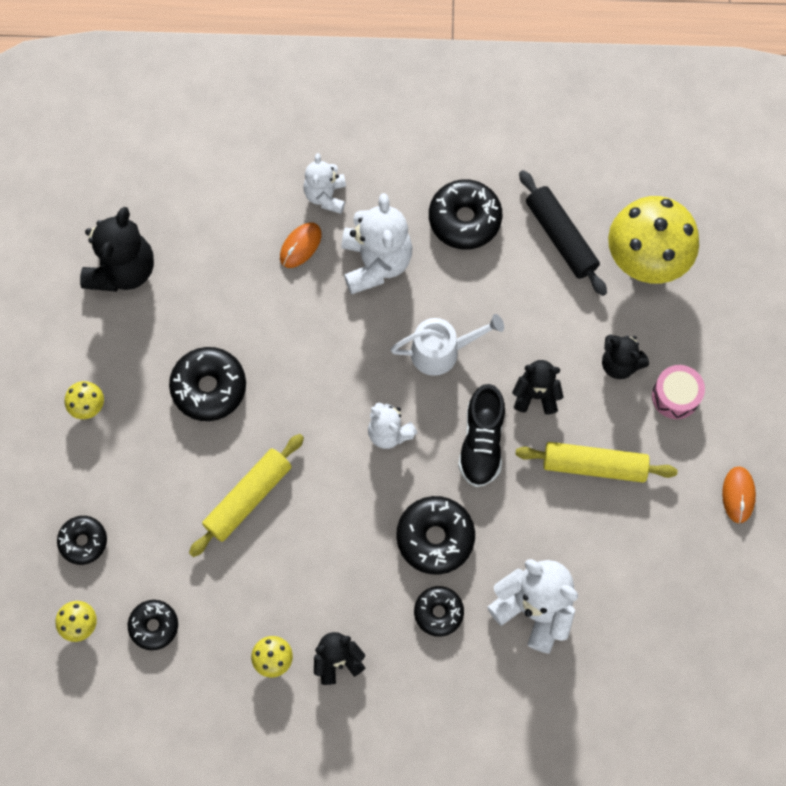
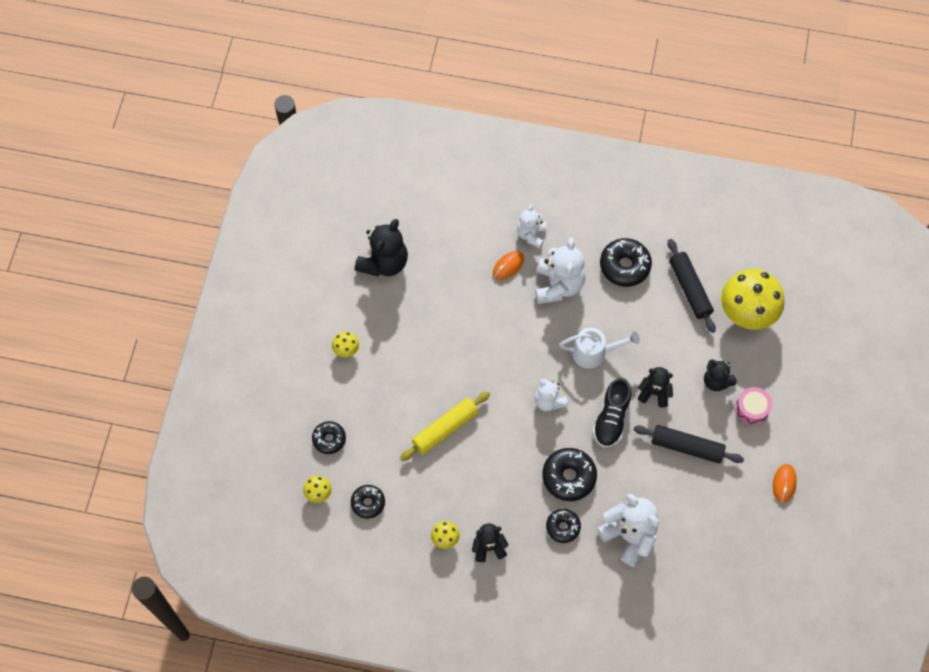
camera: 10 degrees right, 5 degrees down
(209, 387) = (430, 351): black donut -> none
(594, 465) = (687, 447): yellow rolling pin -> black rolling pin

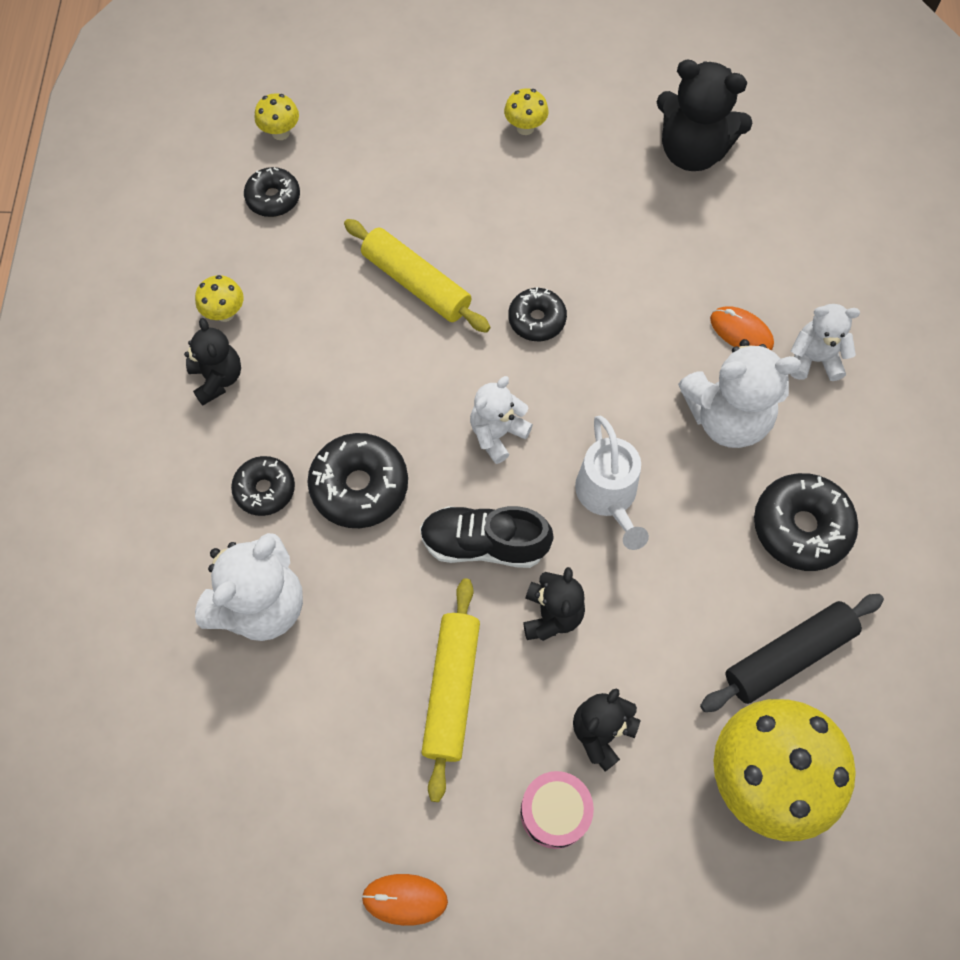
camera: 80 degrees right, 0 degrees up
(329, 439) = (371, 131): black donut -> black donut (537, 320)
(687, 447) = (451, 690): black rolling pin -> yellow rolling pin

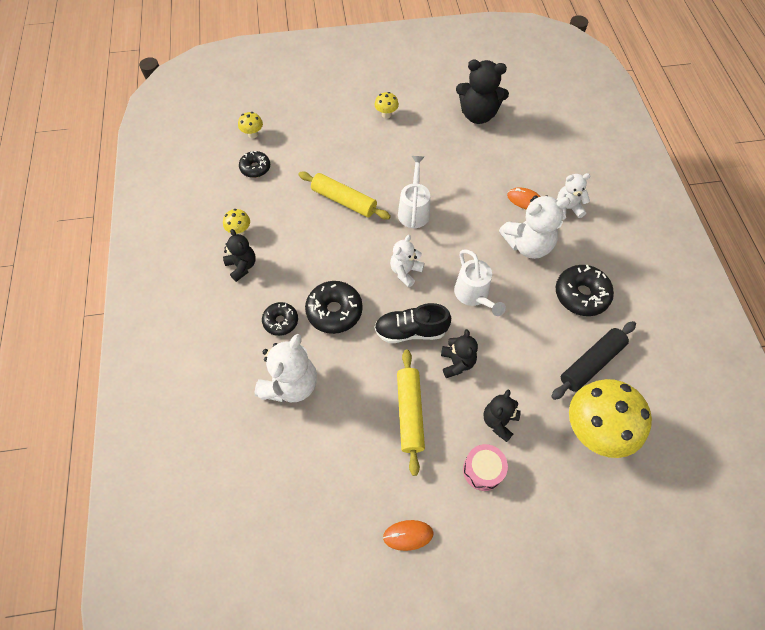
camera: 10 degrees left, 5 degrees down
(537, 320) = (414, 210): black donut -> white watering can

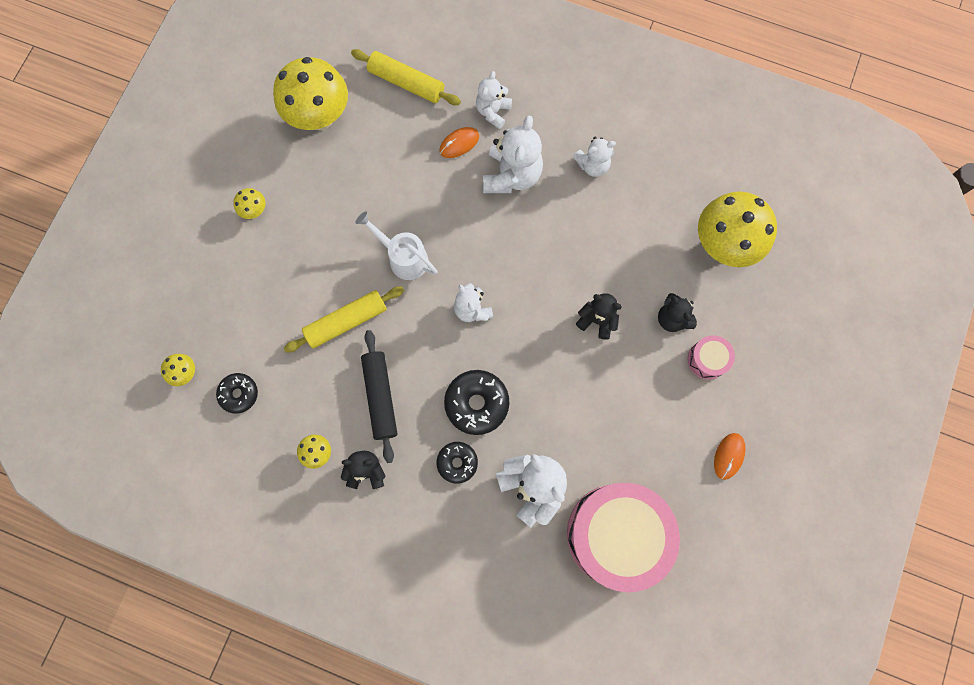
camera: 60 degrees left, 15 degrees up
(285, 470) = (616, 534): none -> pink drum
(410, 413) = (622, 391): yellow rolling pin -> yellow rolling pin (406, 83)
(411, 331) = (540, 342): black shoe -> none
(474, 296) = (537, 261): white watering can -> none
(478, 115) = (319, 117): black teddy bear -> yellow mushroom
(581, 295) = (592, 165): black donut -> white teddy bear
(591, 363) = (663, 204): black rolling pin -> black rolling pin (380, 397)

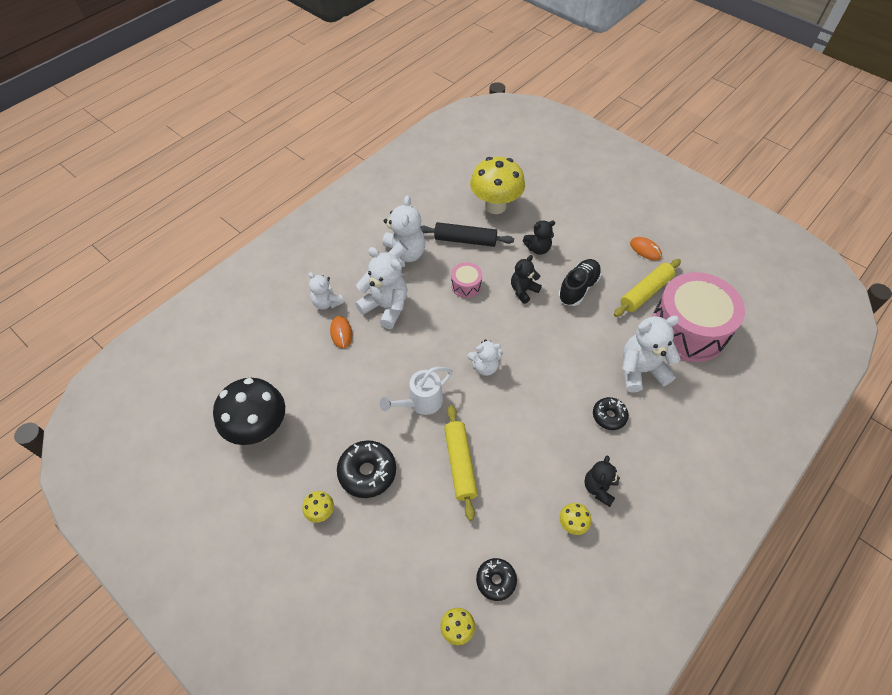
camera: 70 degrees left, 20 degrees down
(319, 117) = (259, 429): yellow mushroom -> black mushroom
(380, 397) = (537, 457): black rolling pin -> black rolling pin (465, 240)
(406, 83) = (267, 353): yellow rolling pin -> yellow rolling pin (645, 292)
(476, 403) = (564, 387): black donut -> black donut (367, 472)
(592, 165) = (403, 256): white teddy bear -> white teddy bear, size x1.65
(627, 384) = (578, 288): none -> black shoe
(707, 360) = (574, 239): pink drum -> pink drum (466, 285)

